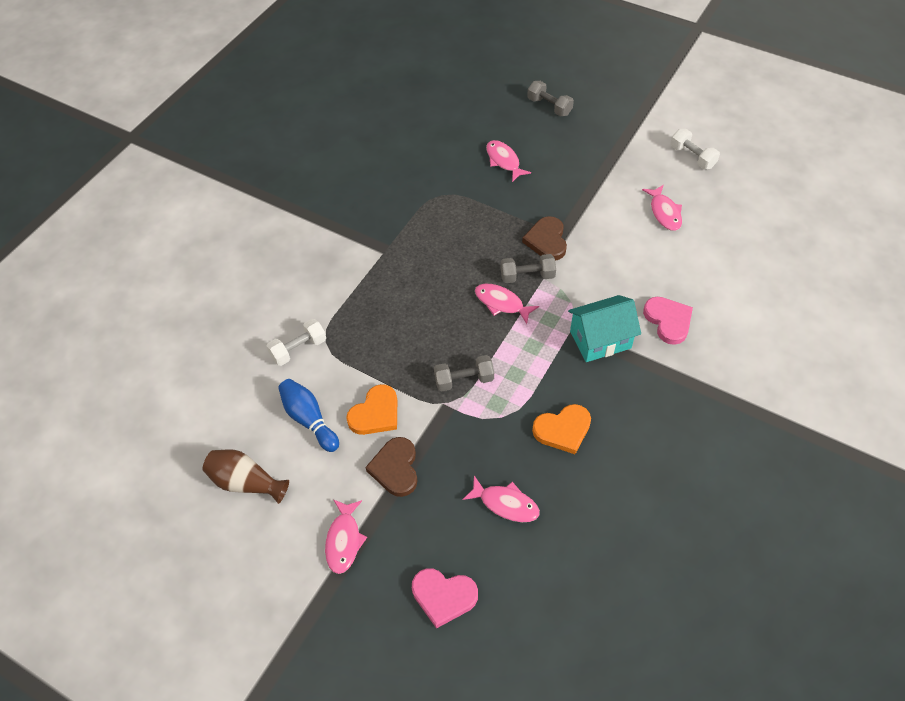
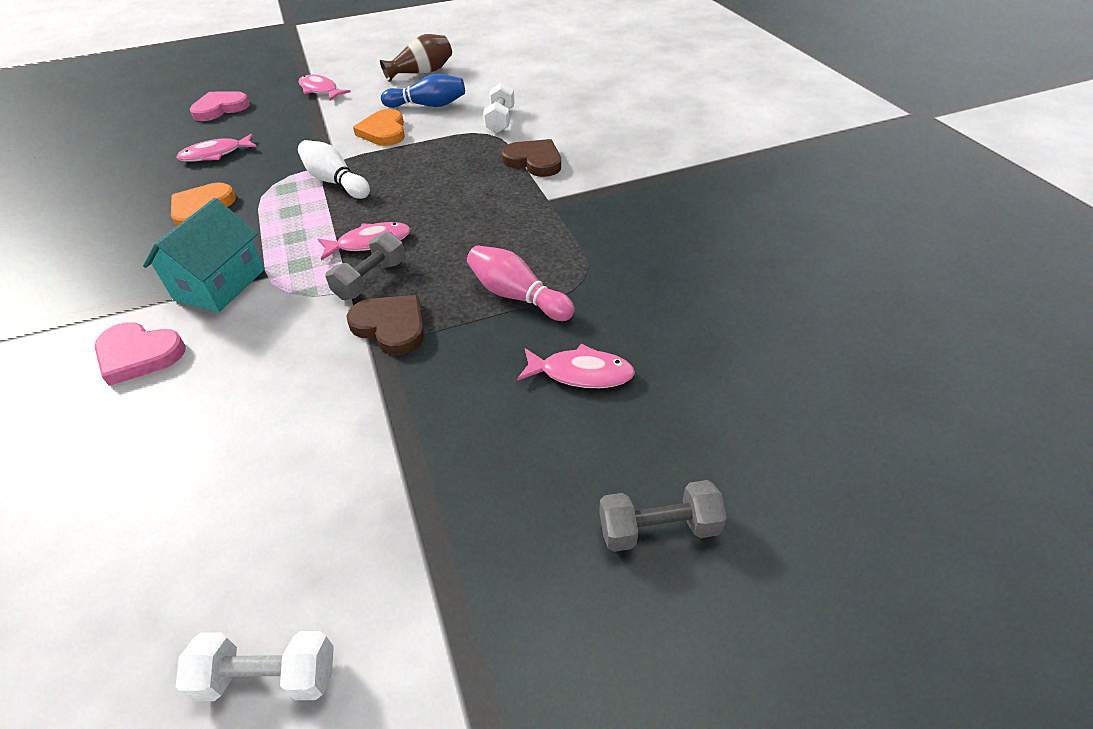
camera: 130 degrees right, 10 degrees down
(395, 468) = (328, 123): brown heart -> brown heart (534, 161)
(464, 380) = (335, 182): grey dumbbell -> white bowling pin
(479, 210) = (517, 296): none -> pink bowling pin
(664, 213) = (245, 496): pink fish -> none

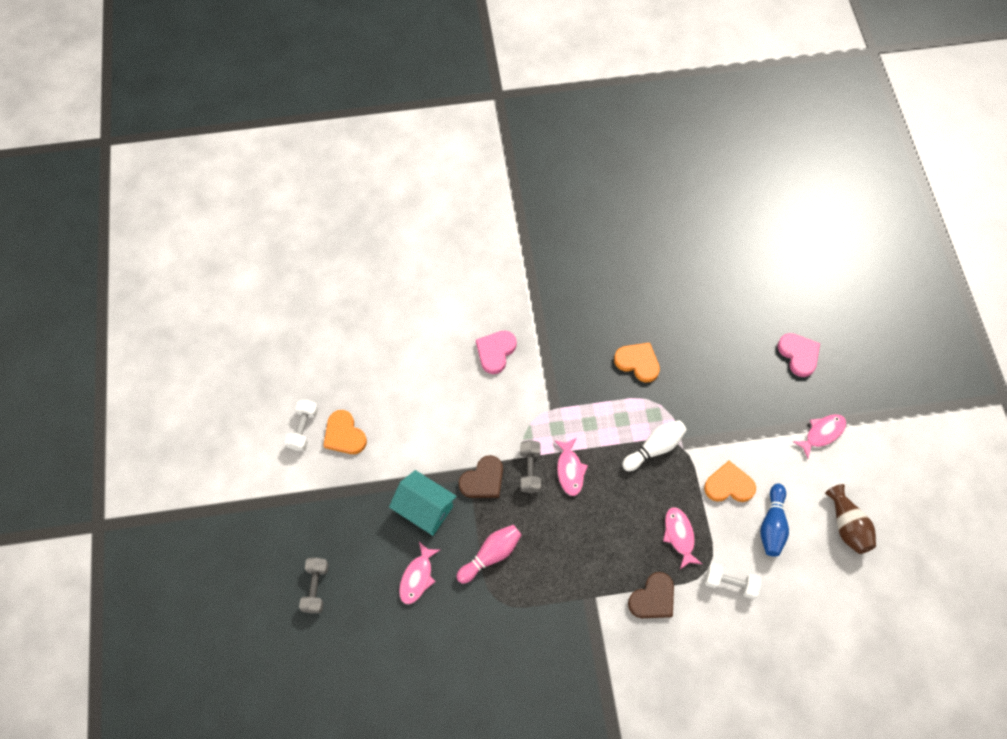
camera: 100 degrees right, 20 degrees up
(215, 154) = (716, 361): pink fish -> pink fish (679, 535)
(220, 285) = (547, 384): turquoise house -> turquoise house (424, 509)
(292, 569) = (344, 435): none -> orange heart
(371, 280) = (530, 470): grey dumbbell -> grey dumbbell turned 45 degrees clockwise

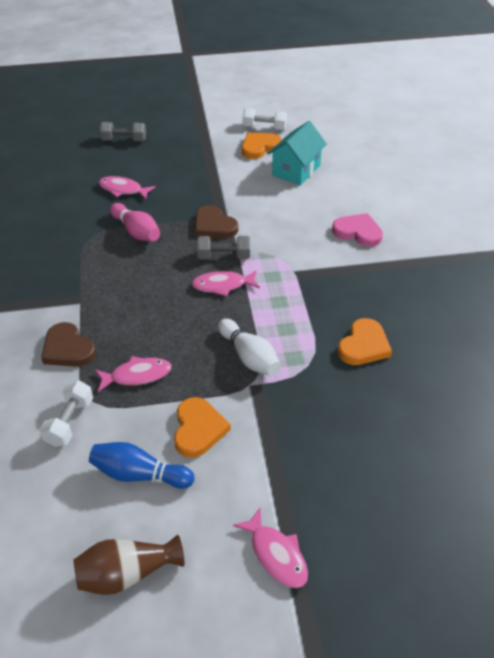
camera: 90 degrees right, 20 degrees down
(424, 509) = (187, 192): turquoise house -> turquoise house (296, 170)
(798, 355) = (408, 535): pink heart -> none

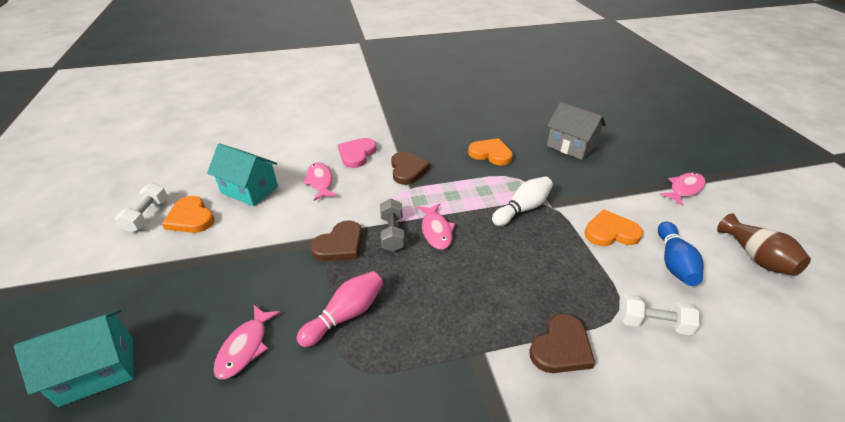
camera: 95 degrees left, 5 degrees down
(124, 140) = (98, 371): grey dumbbell -> turquoise house
(137, 375) = (572, 279): pink fish -> pink fish (320, 181)
(327, 270) = (408, 170): none -> brown heart
(389, 440) = (571, 146): none -> grey house

